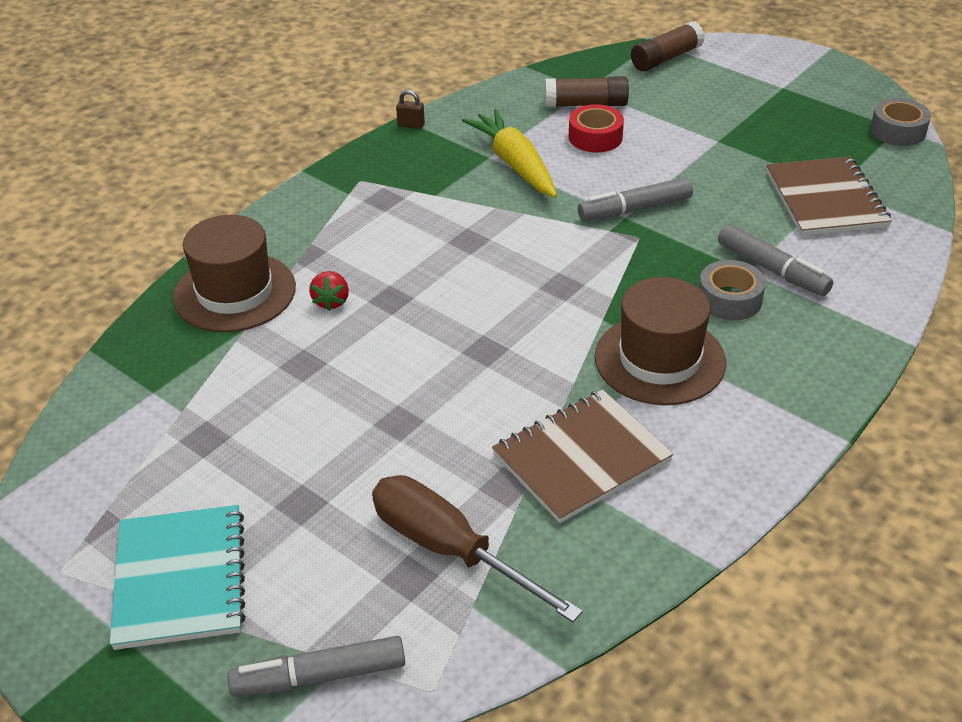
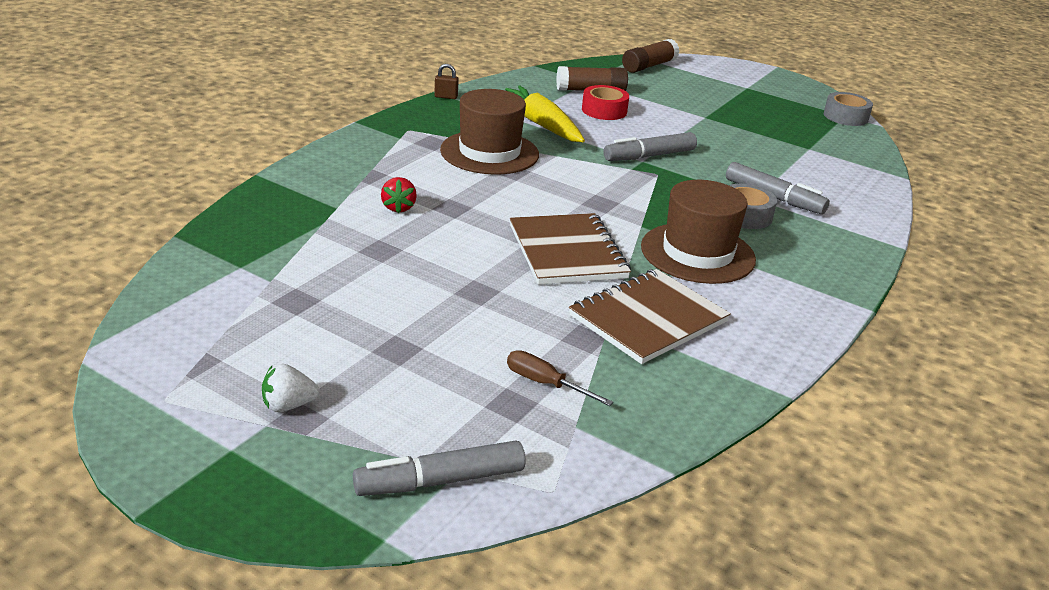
camera: 10 degrees left, 10 degrees down
(180, 579) = (288, 405): turquoise notebook -> white strawberry
(235, 292) = (308, 199): brown hat -> brown hat (489, 152)
(450, 550) = (545, 384): brown screwdriver -> brown screwdriver, size x0.50
(826, 199) = (803, 155): brown notebook -> brown notebook (567, 252)

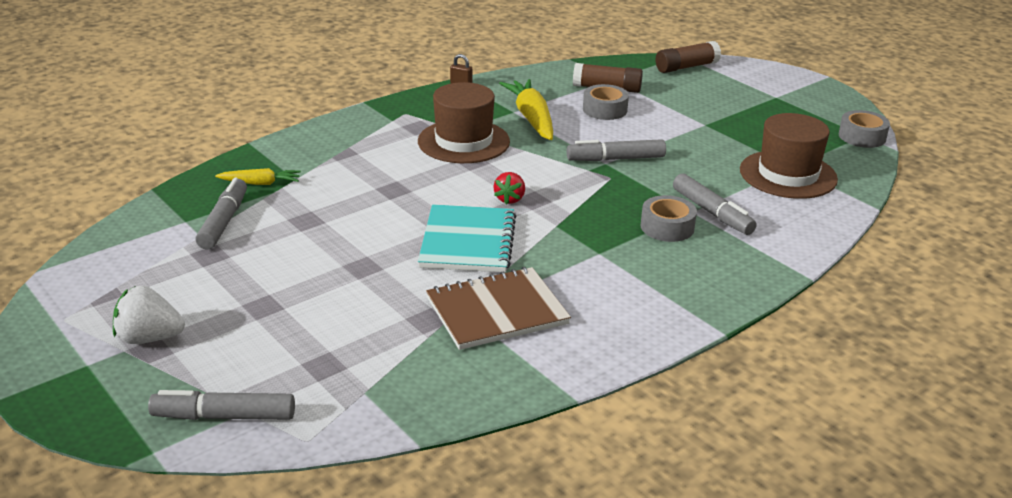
camera: 20 degrees right, 0 degrees up
(287, 262) = (224, 222): none -> grey marker
(288, 405) = (149, 338): white strawberry -> white strawberry, size x1.50
(301, 216) = (260, 183): none -> yellow carrot
(398, 208) = (347, 185): red strawberry -> red strawberry (509, 199)
(545, 384) = (364, 353): brown screwdriver -> none
(567, 252) = (468, 242): brown notebook -> turquoise notebook
(604, 110) = (605, 110): red tape -> grey tape
(697, 253) = (591, 258): brown hat -> brown hat (788, 174)

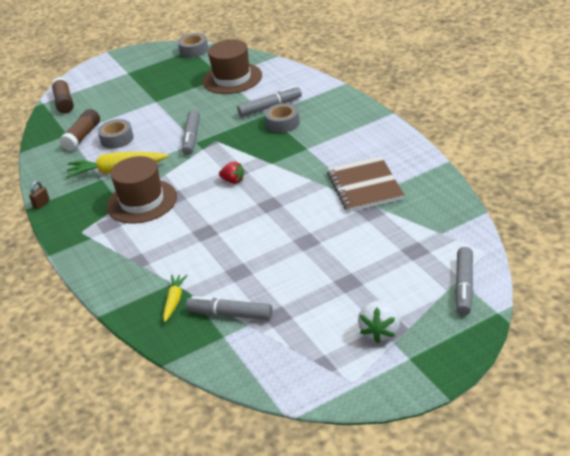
camera: 75 degrees left, 5 degrees up
(468, 242) = (284, 198): turquoise notebook -> none

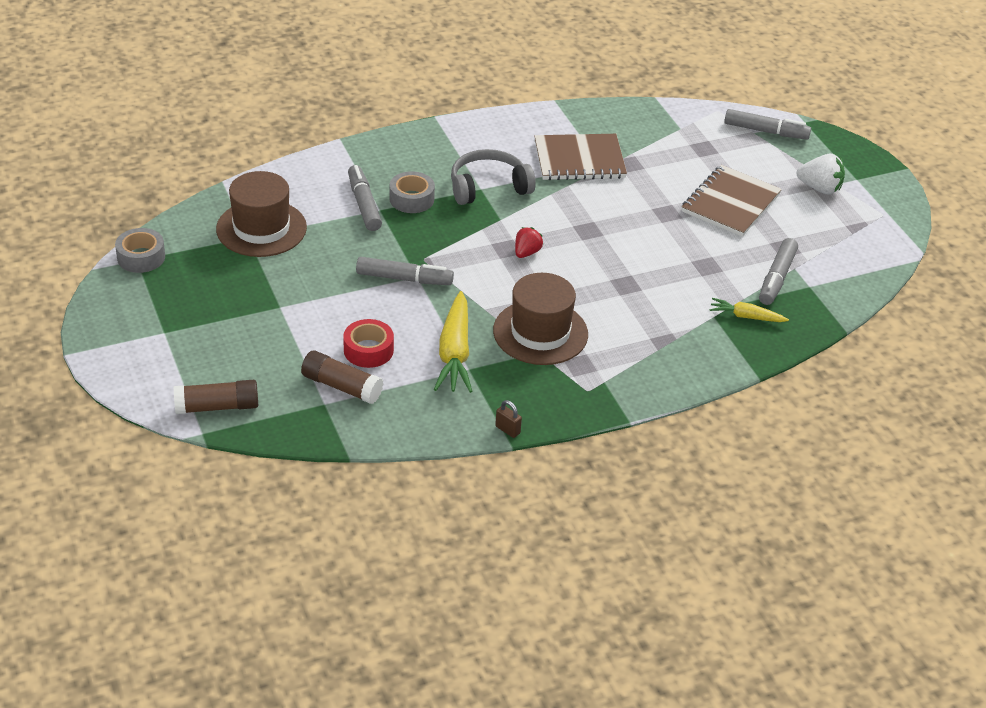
camera: 90 degrees left, 5 degrees up
(117, 139) = (368, 350): grey tape -> red tape
(309, 151) = (488, 187): none -> grey headphones
(334, 276) = (730, 203): none -> brown notebook

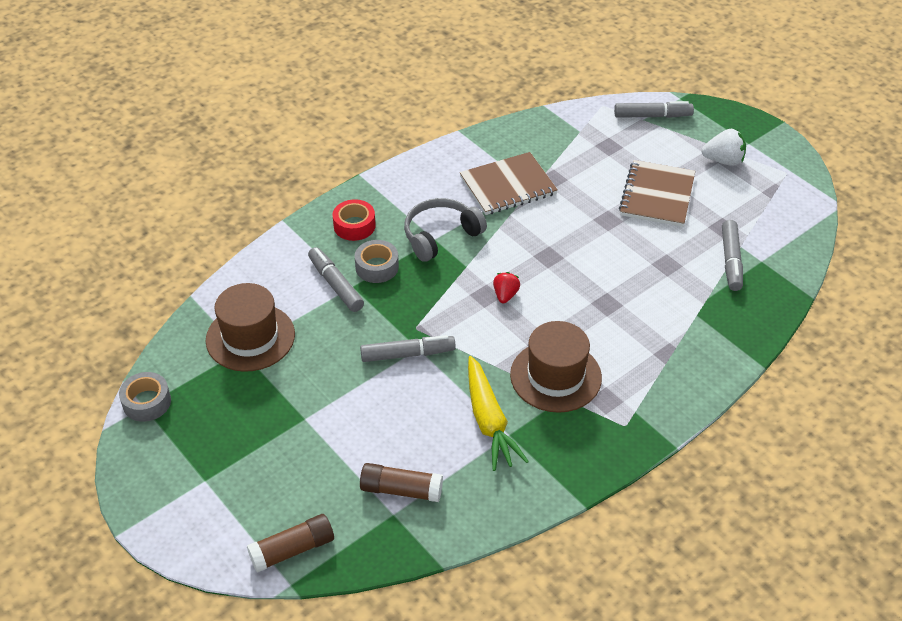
camera: 15 degrees left, 5 degrees up
(368, 350) = (409, 442): red tape -> red tape (354, 226)
(507, 430) = (574, 490): brown padlock -> none
(746, 316) = (724, 307): yellow carrot -> none

